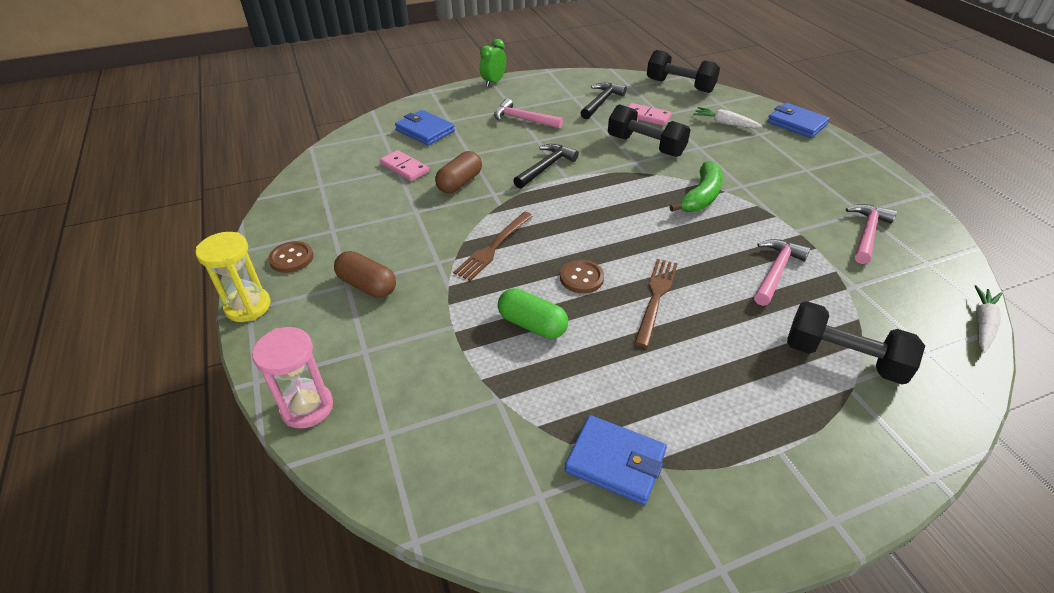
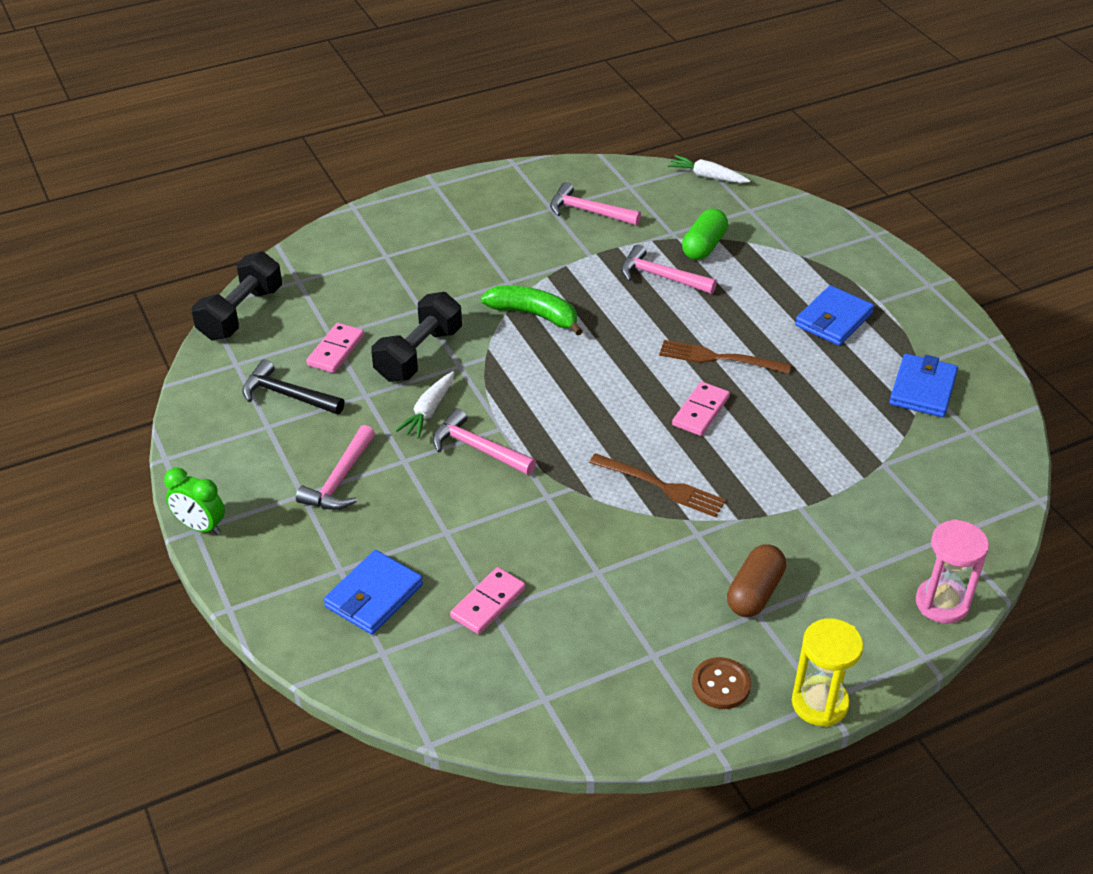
camera: 95 degrees left, 0 degrees up
(460, 183) = (523, 534): brown capsule -> none
(532, 324) = (781, 446): green capsule -> green capsule (704, 246)
(546, 167) = (478, 448): black hammer -> pink hammer
(581, 278) = (700, 411): brown button -> pink domino
(725, 123) = (359, 281): white carrot -> white carrot (429, 411)
(797, 123) = (360, 223): blue wallet -> blue wallet (833, 319)
(843, 358) = (769, 255): black dumbbell -> none

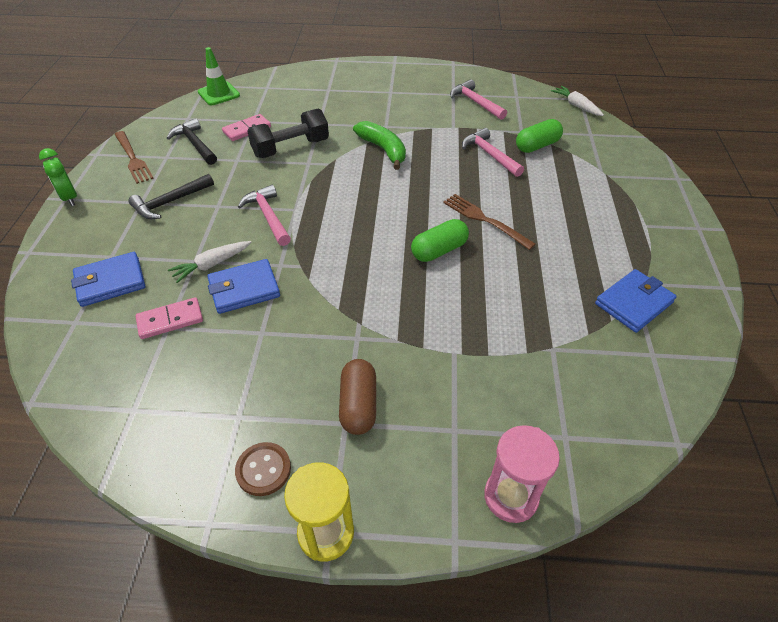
camera: 30 degrees right, 5 degrees up
(241, 313) = (219, 94): black dumbbell -> green traffic cone
(340, 479) = (170, 202): pink hammer -> black hammer
(429, 411) = (262, 182): white carrot -> white carrot (212, 265)
(662, 486) = (363, 291): brown fork -> brown fork (133, 159)
(700, 411) = (439, 250): pink domino -> green capsule
(754, 592) = (358, 405): brown capsule -> brown capsule turned 60 degrees counterclockwise
(833, 319) = (597, 225): blue wallet -> blue wallet (244, 289)

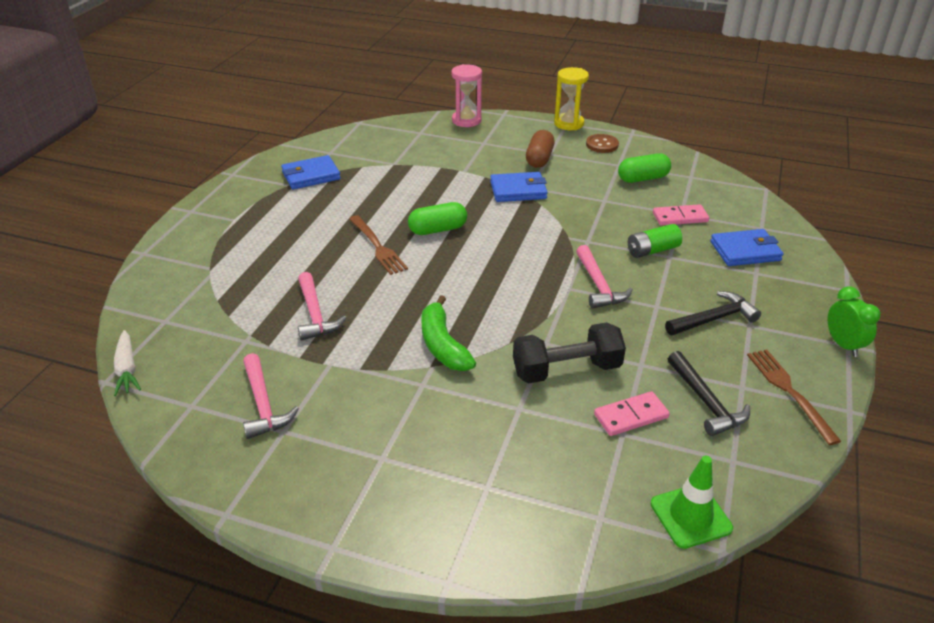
camera: 165 degrees left, 10 degrees down
(212, 265) = (652, 250): white carrot -> green battery
(244, 289) = (620, 228): blue wallet -> blue wallet (518, 190)
(537, 146) = (248, 316): green capsule -> green capsule (643, 178)

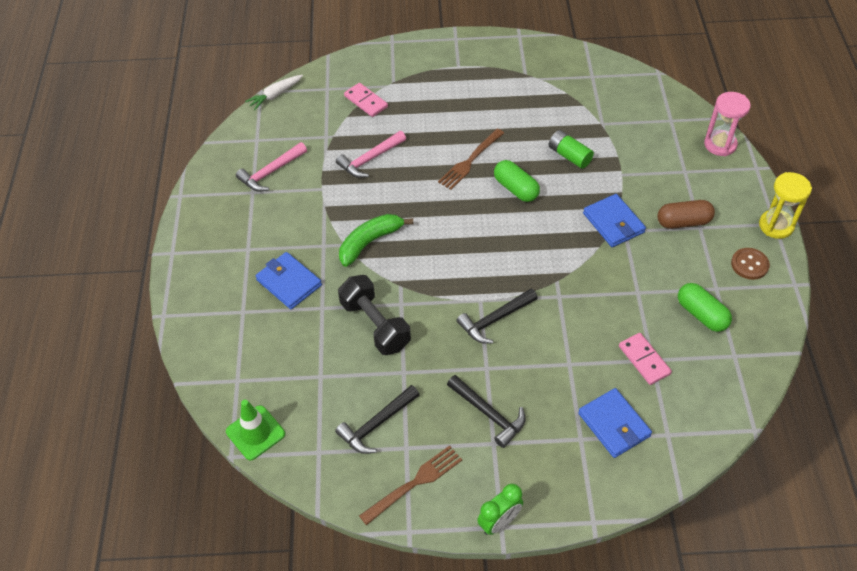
camera: 70 degrees right, 15 degrees up
(311, 175) = (547, 80): blue wallet -> blue wallet (289, 282)
(598, 285) = (495, 320): pink hammer -> black hammer
(631, 416) = (340, 377): pink domino -> pink domino (366, 101)
(652, 250) = (571, 348): green battery -> green battery (569, 156)

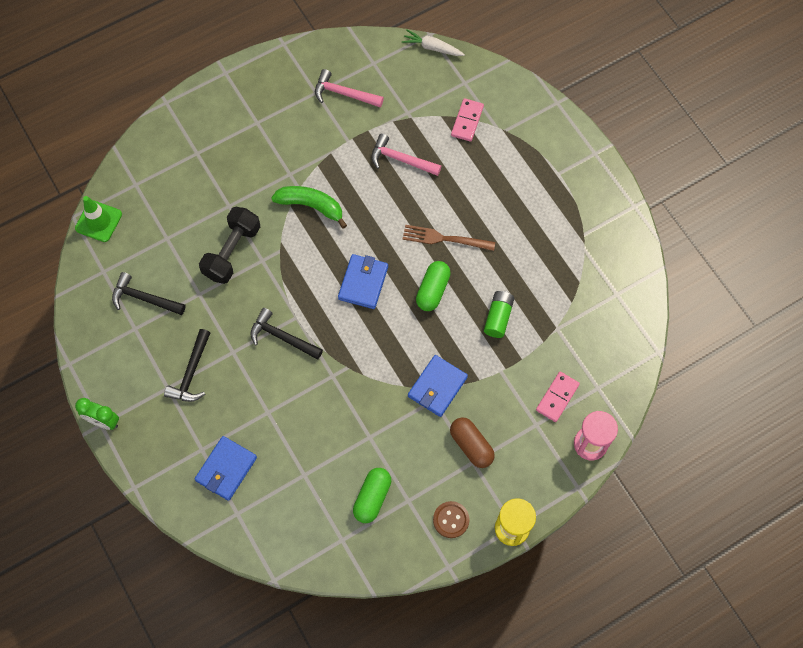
camera: 60 degrees right, 15 degrees up
(289, 282) = (240, 169): blue wallet -> blue wallet (363, 283)
(415, 483) = (108, 348): brown fork -> none
(644, 360) = (300, 468): pink domino -> pink domino (557, 397)

